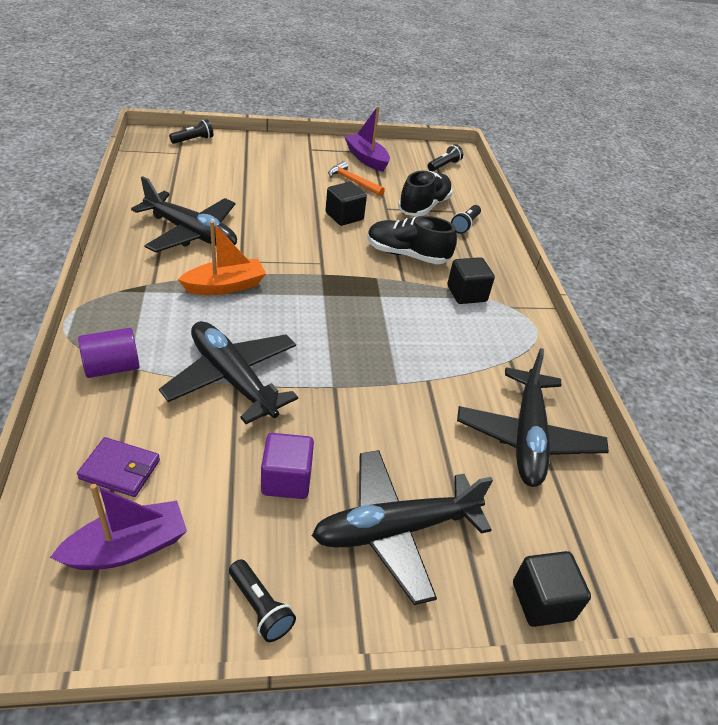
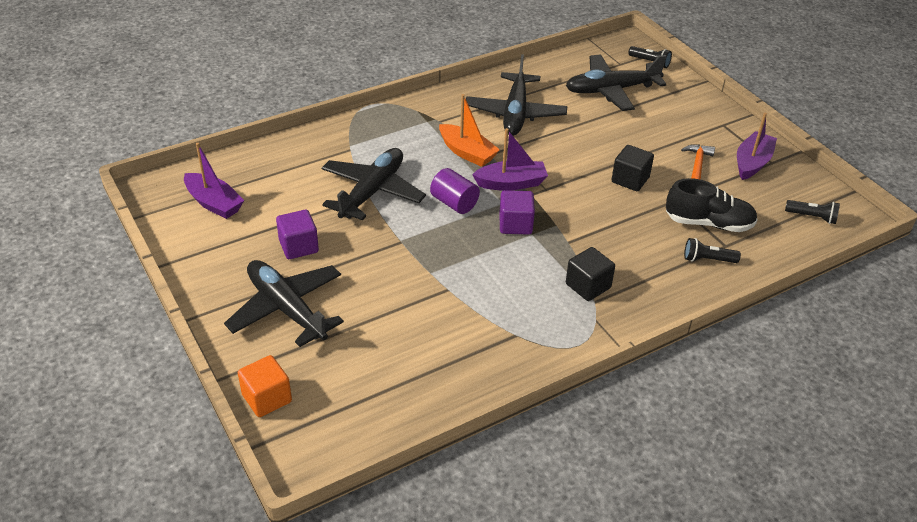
camera: 70 degrees right, 0 degrees up
(112, 367) = (344, 140): purple cylinder -> purple cylinder (454, 203)
(120, 469) = (265, 178): purple wallet -> none
(260, 607) = (200, 267): black flashlight -> none
(297, 278) = (511, 183): none -> purple boat
(360, 300) = (515, 224): none -> purple cube
(407, 255) = (610, 233): black shoe -> none
(527, 437) = (424, 363): black plane -> black plane (611, 90)
(542, 601) = (267, 398): black cube -> orange cube

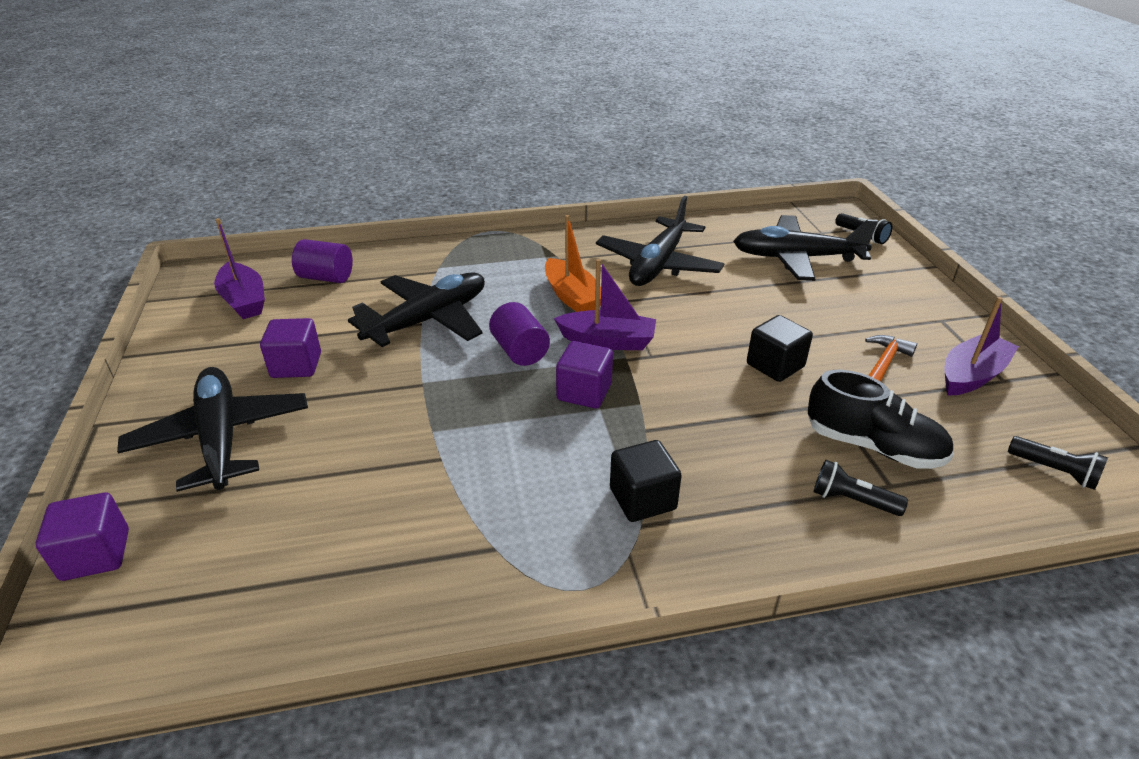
camera: 20 degrees right, 5 degrees down
(265, 171) = (326, 277): none -> purple cylinder
(267, 398) = (96, 555): orange cube -> purple cube

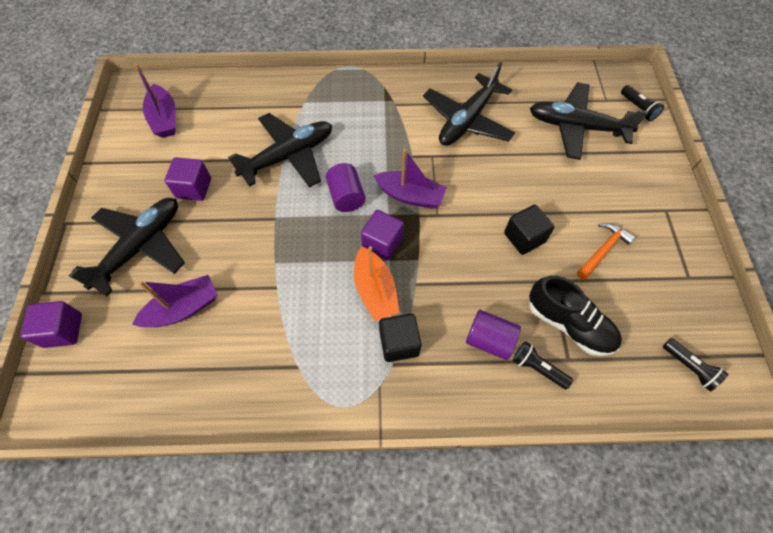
camera: 10 degrees right, 25 degrees up
(221, 438) = (141, 247): black plane -> black plane turned 45 degrees clockwise
(326, 277) = (223, 102): purple cylinder -> purple cylinder (489, 340)
(572, 297) = (395, 147): orange boat -> orange boat (375, 290)
(971, 375) = (666, 269): purple boat -> purple boat (183, 308)

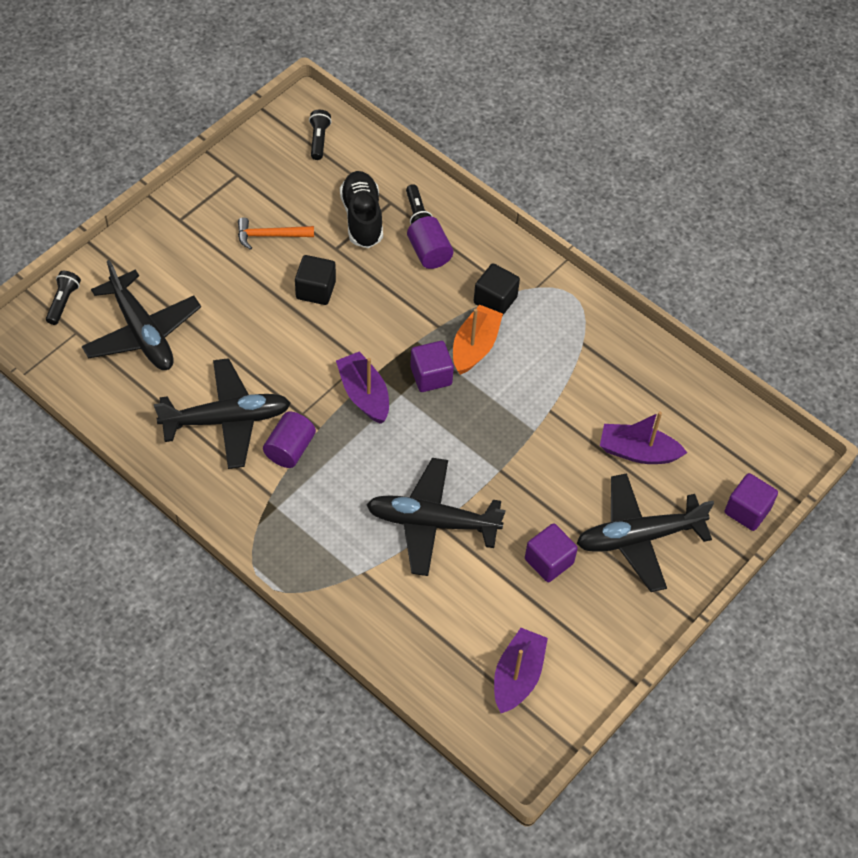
camera: 140 degrees left, 5 degrees down
(346, 196) = (419, 439): purple cylinder -> purple cylinder (290, 449)

